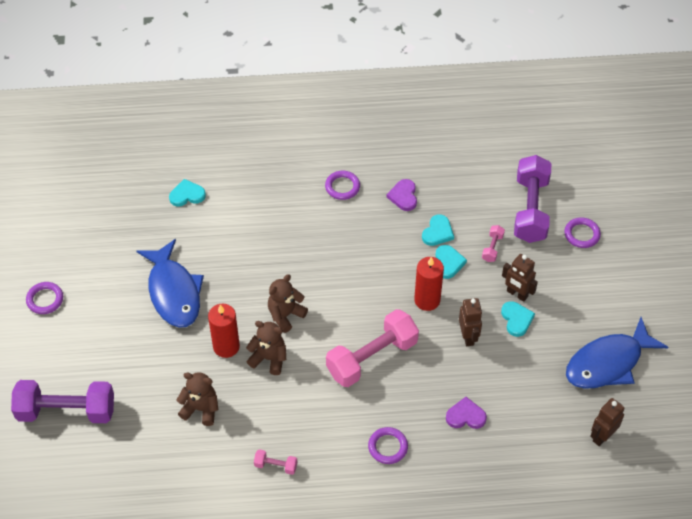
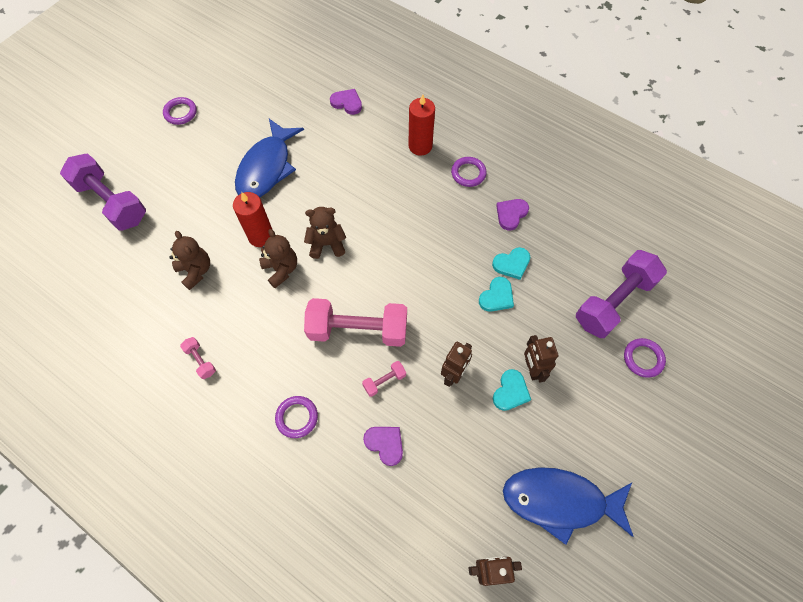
camera: 40 degrees right, 10 degrees up
(187, 195) = (347, 103): turquoise heart -> purple heart
(427, 300) = (449, 315): red candle -> red candle (420, 146)
(492, 248) = (547, 311): pink dumbbell -> pink dumbbell (384, 381)

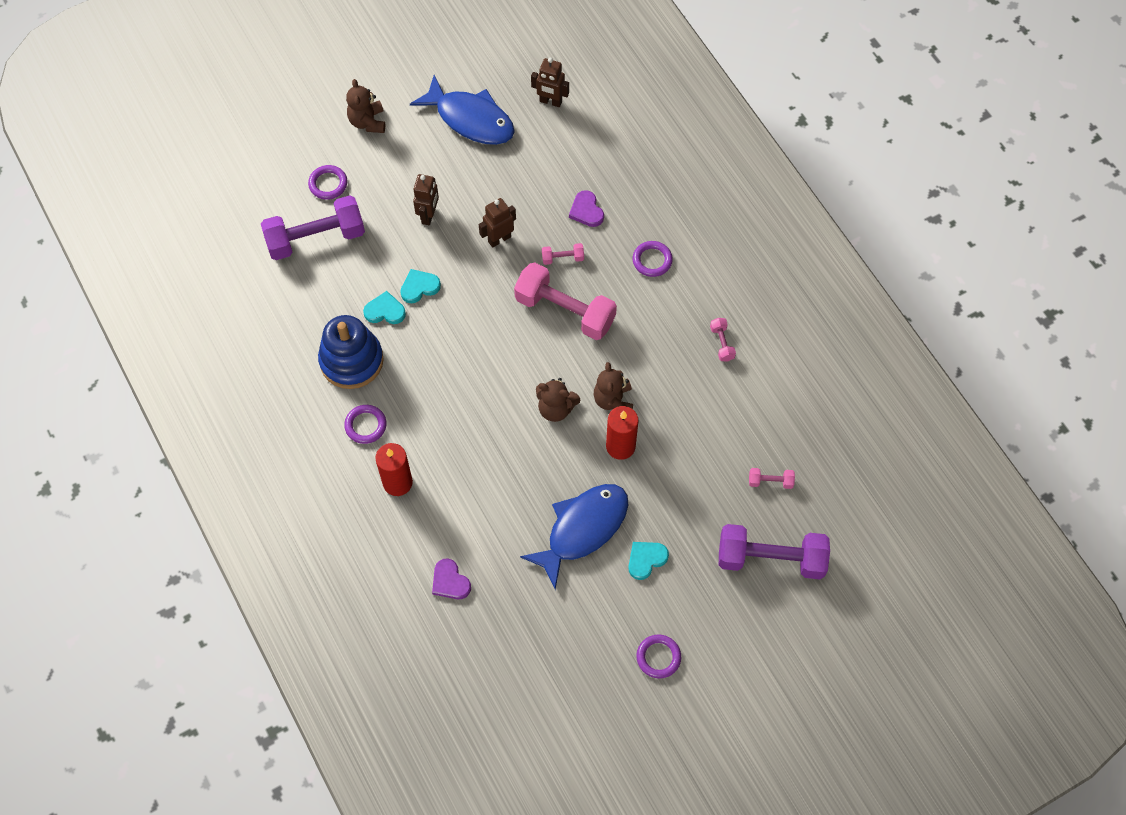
camera: 155 degrees left, 0 degrees up
(112, 202) = (770, 559): purple dumbbell -> purple dumbbell turned 60 degrees counterclockwise
(125, 258) = (770, 481): none -> pink dumbbell
(196, 271) = (700, 435): brown teddy bear -> brown teddy bear (367, 122)
(510, 391) = (459, 206): turquoise heart -> turquoise heart (646, 559)
(511, 214) = (351, 360): purple heart -> blue stacking toy

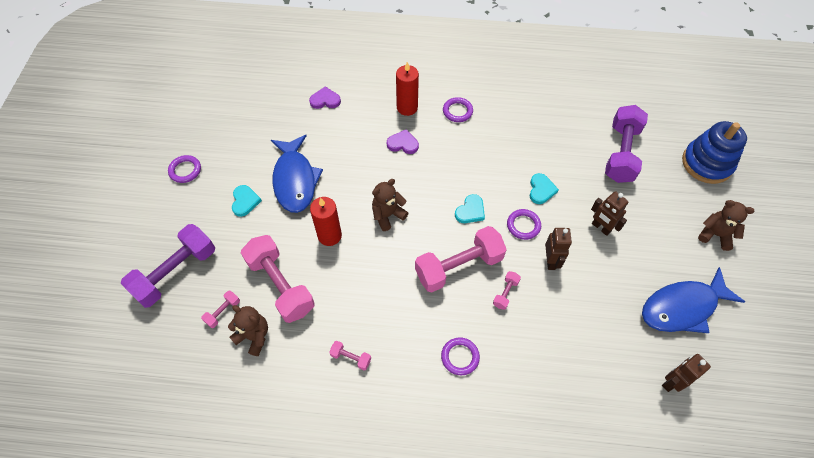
camera: 125 degrees right, 5 degrees down
(328, 184) = (666, 182): purple ring -> purple ring (523, 225)
(351, 360) = (509, 126): blue stacking toy -> blue stacking toy (706, 163)
(385, 311) = (535, 161): turquoise heart -> turquoise heart (470, 211)
(586, 211) = (539, 338): purple heart -> purple heart (403, 144)
(613, 401) = (365, 252): brown teddy bear -> brown teddy bear (254, 336)
(705, 451) = (280, 285): none -> pink dumbbell

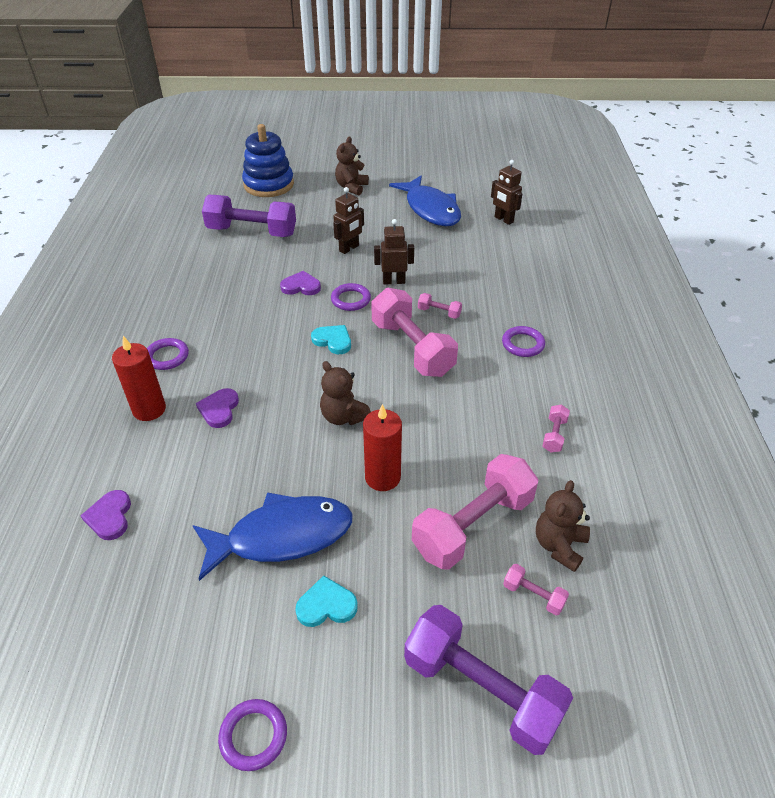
camera: 95 degrees left, 15 degrees down
(541, 190) = (301, 286): turquoise heart -> purple heart

